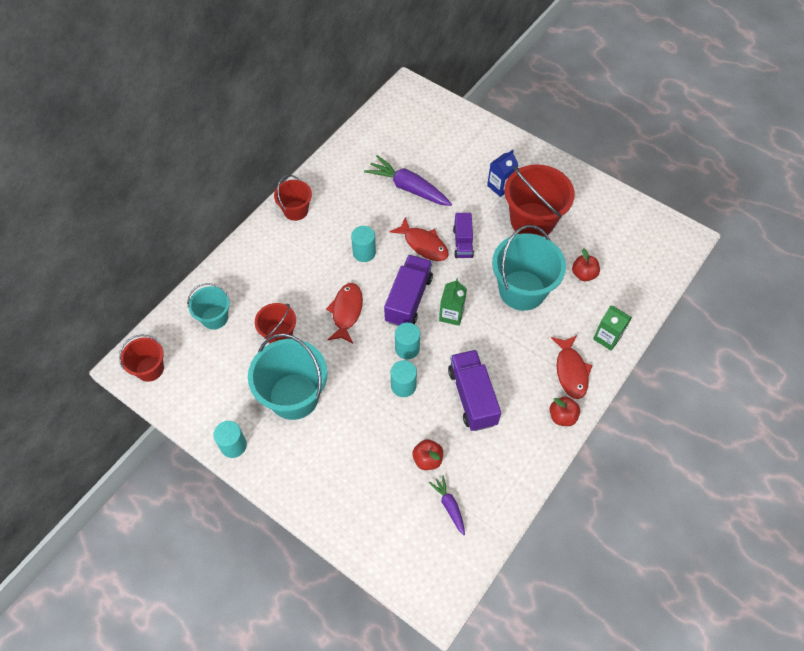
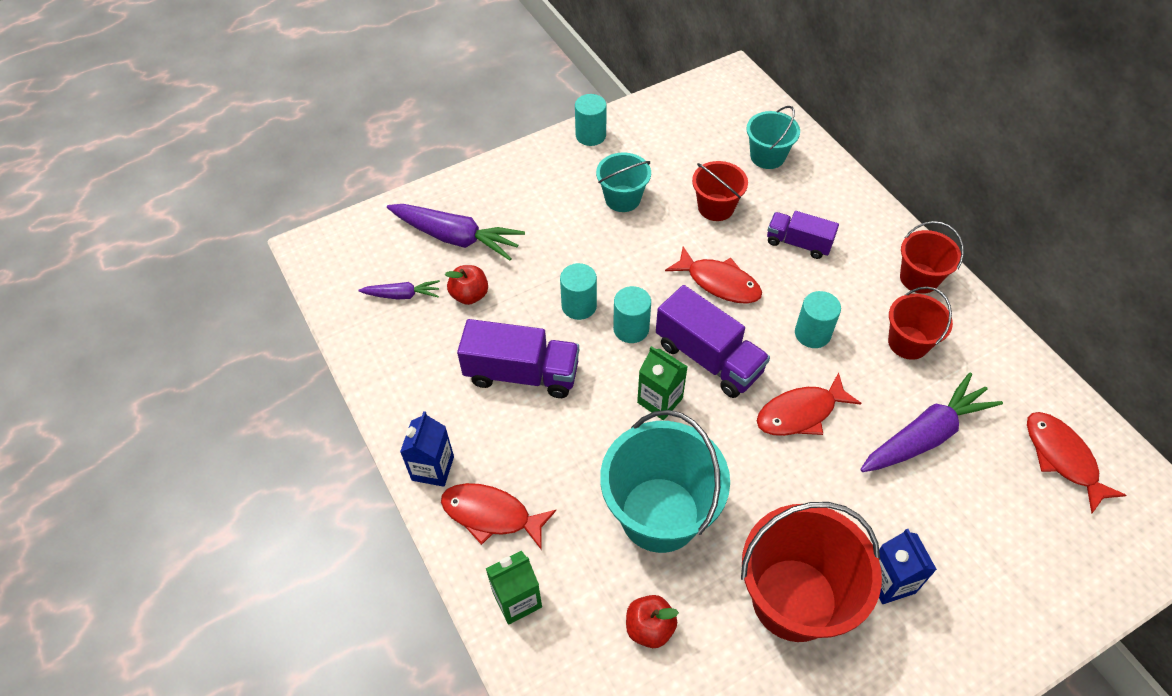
camera: 115 degrees right, 5 degrees down
(150, 369) = (721, 92): red bucket -> red bucket (908, 342)
(294, 396) = (622, 198): turquoise bucket -> turquoise bucket, size x0.56
(380, 495) = (456, 238): none -> purple carrot
(393, 133) = (1062, 458): none -> red fish
(463, 243) = (784, 469): purple truck -> purple truck (798, 243)
(562, 416) = (433, 468): red apple -> blue carton

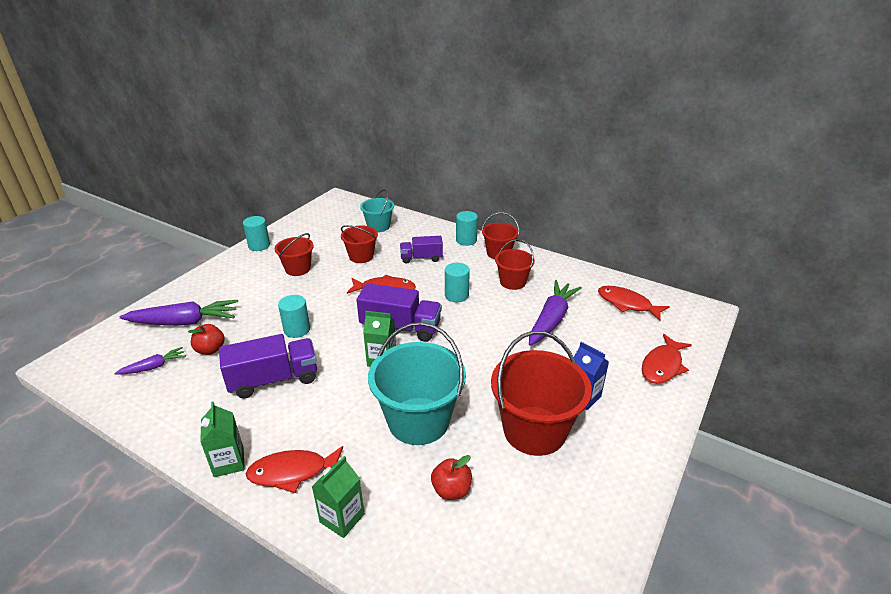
camera: 30 degrees left, 20 degrees down
(433, 468) = (229, 462): blue carton -> green carton
(622, 198) = (298, 269): turquoise bucket -> red bucket
(631, 329) = (340, 330): turquoise cylinder -> turquoise cylinder (466, 240)
(800, 413) = (474, 334): red fish -> red fish (662, 366)

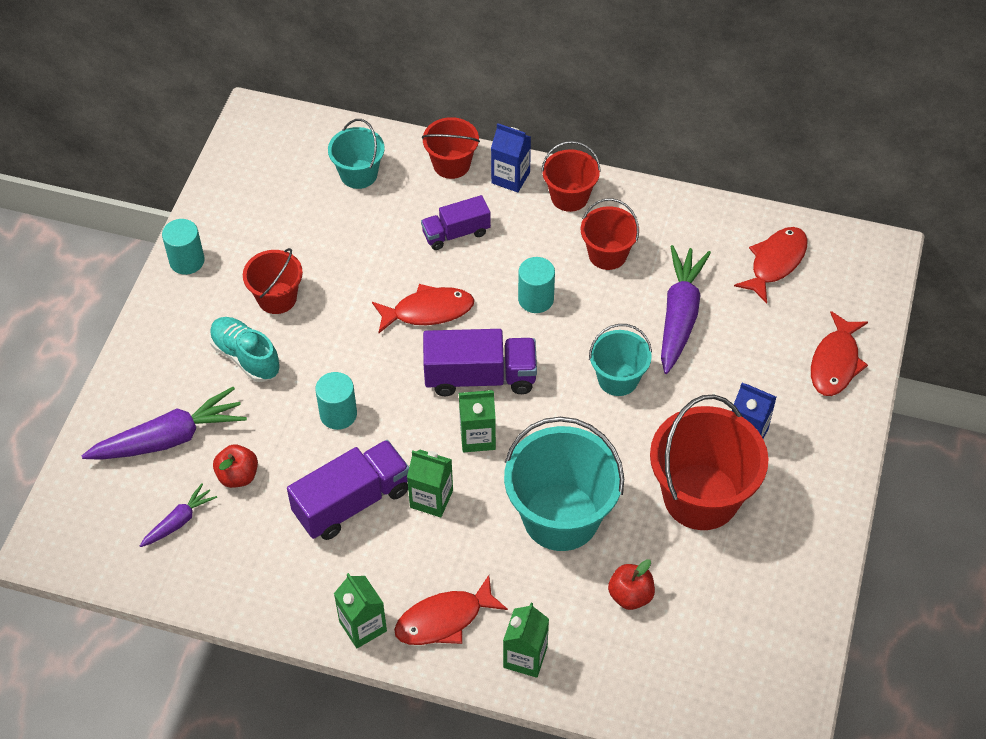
camera: 15 degrees left, 20 degrees up
(260, 292) = (246, 357): none -> turquoise shoe
(329, 389) = (431, 499): none -> green carton
(361, 256) = (362, 249): red bucket -> red bucket (451, 164)
(466, 240) = (510, 177): turquoise cylinder -> blue carton
(495, 346) = (618, 379): none -> turquoise bucket
(627, 304) = (775, 262): red fish -> red fish turned 105 degrees clockwise

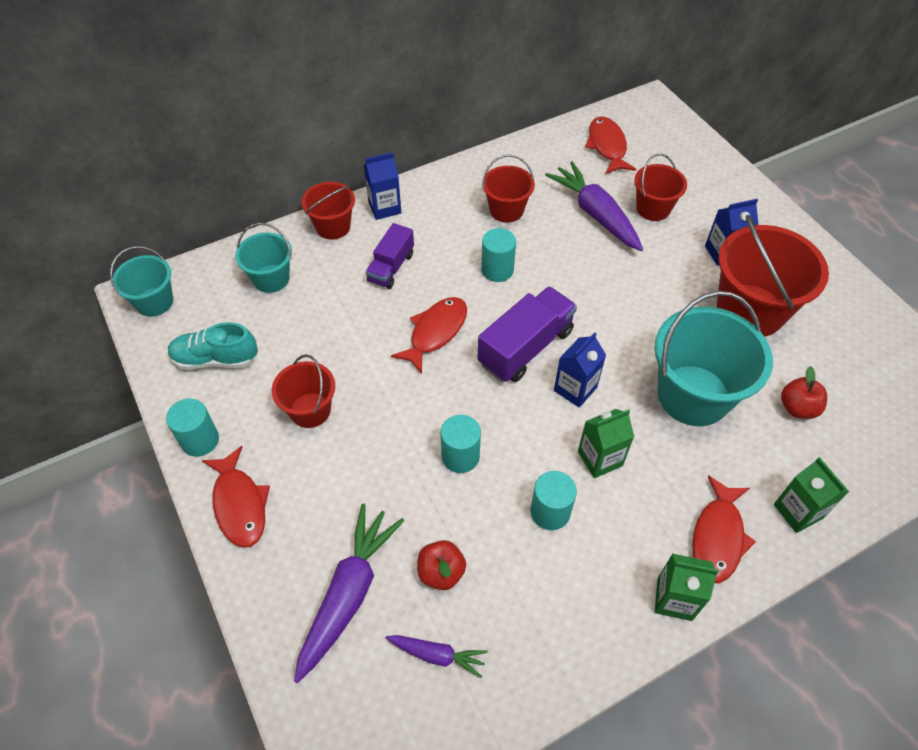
camera: 45 degrees left, 0 degrees up
(179, 521) = (437, 655): purple carrot -> purple carrot turned 105 degrees clockwise
(246, 357) = (337, 474): turquoise shoe -> turquoise shoe (215, 359)
(352, 502) = (550, 512): purple truck -> turquoise cylinder
(477, 437) = (575, 389): green carton -> blue carton
(569, 197) = (438, 193): red bucket -> red bucket (653, 208)
(618, 379) = (611, 279): turquoise bucket -> turquoise bucket (154, 302)
(835, 363) = (711, 176): red fish -> red fish (239, 504)

